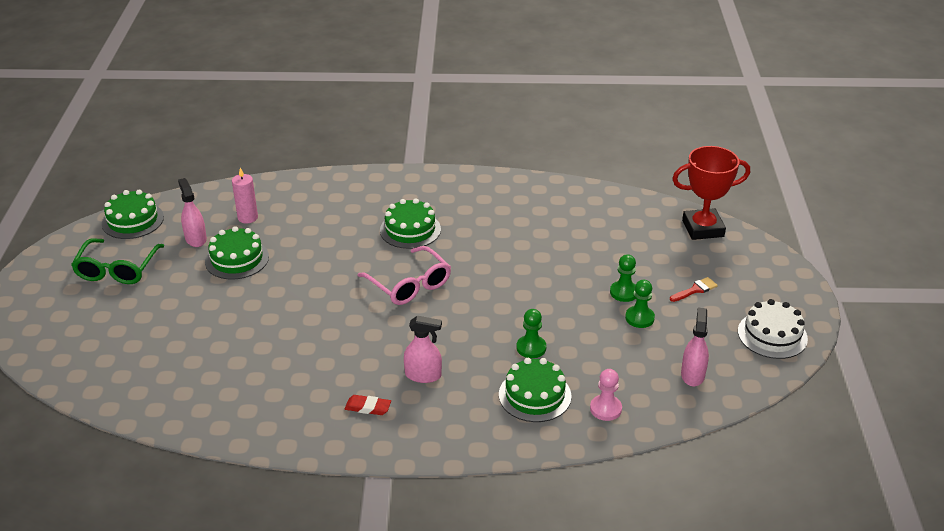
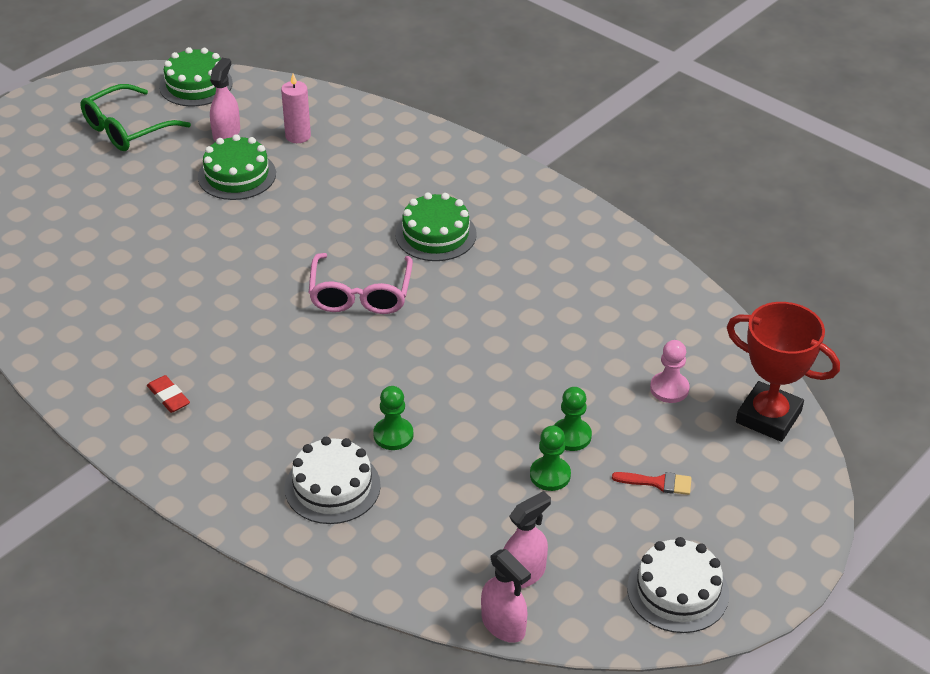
camera: 40 degrees right, 5 degrees up
(423, 375) = (256, 397): pink spray bottle -> pink spray bottle (503, 625)
(535, 395) = (332, 487): green cake -> white cake
(605, 409) = (383, 548): pink pawn -> pink pawn (669, 389)

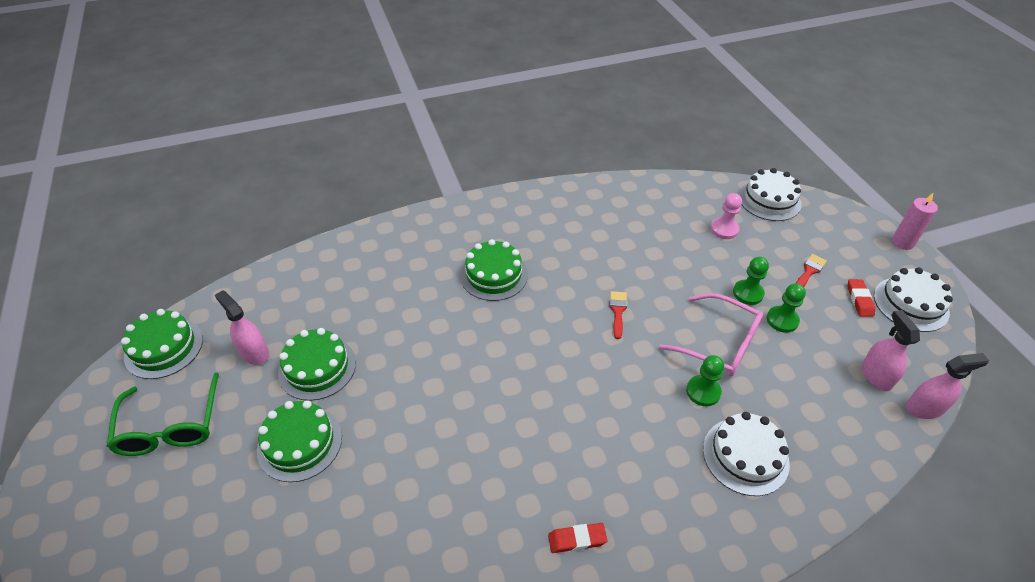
camera: 60 degrees left, 5 degrees up
(157, 202) = (300, 443): none -> green cake
(298, 136) = (305, 307): pink candle -> pink candle (902, 242)
(360, 295) = (531, 346): pink glasses -> pink glasses (720, 344)
(457, 340) = (618, 311): none -> red brush
(644, 539) = (859, 300): none -> red eraser
(768, 417) = (769, 200): red trophy -> white cake

